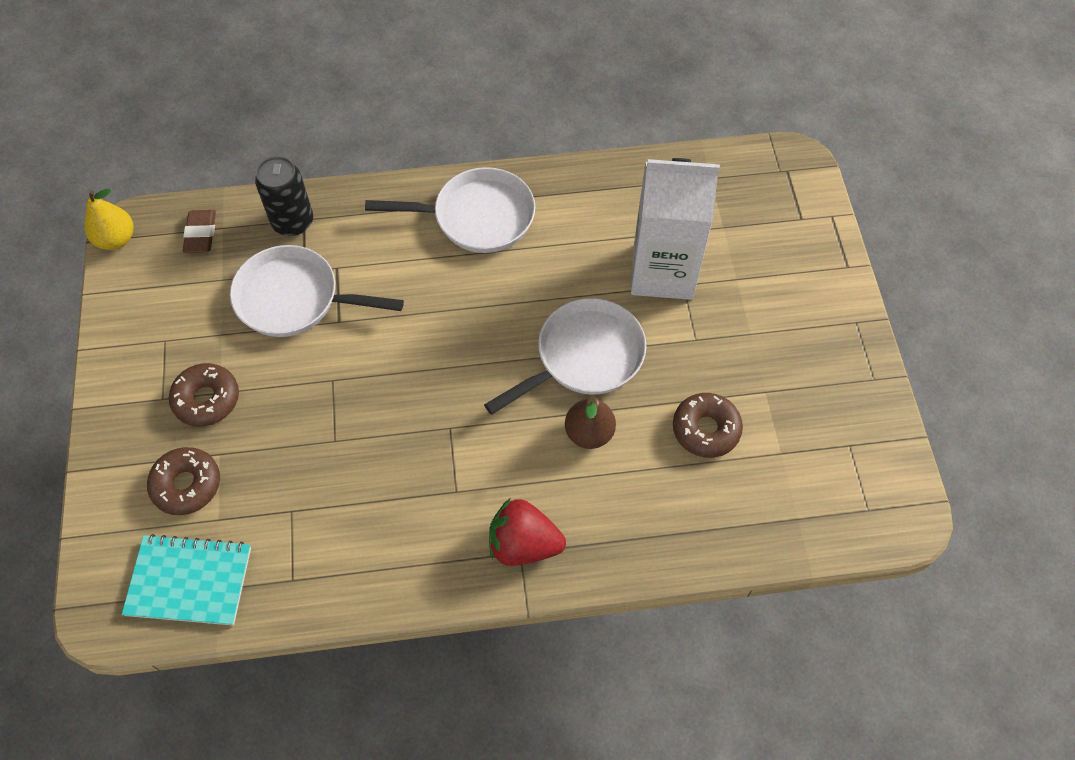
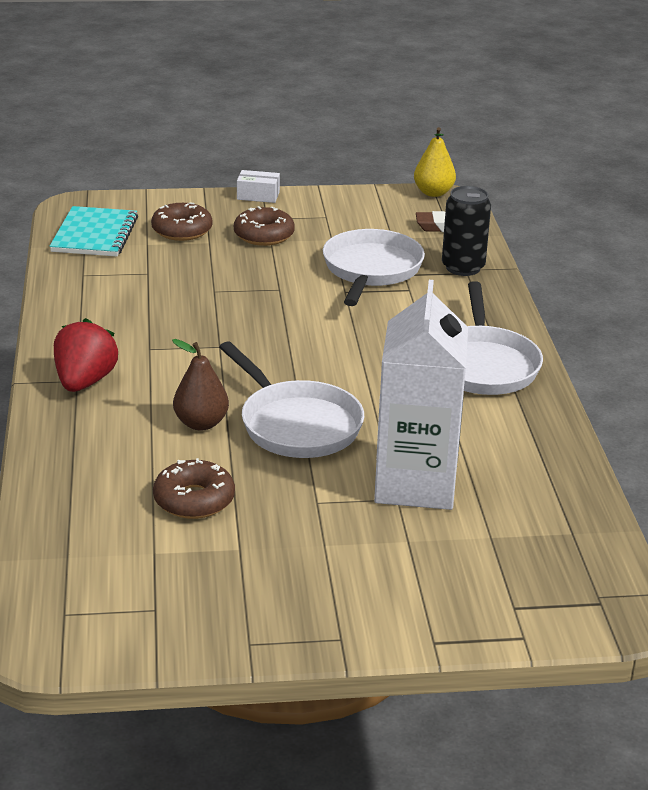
camera: 90 degrees right, 30 degrees down
(101, 410) = (258, 196): none -> white box

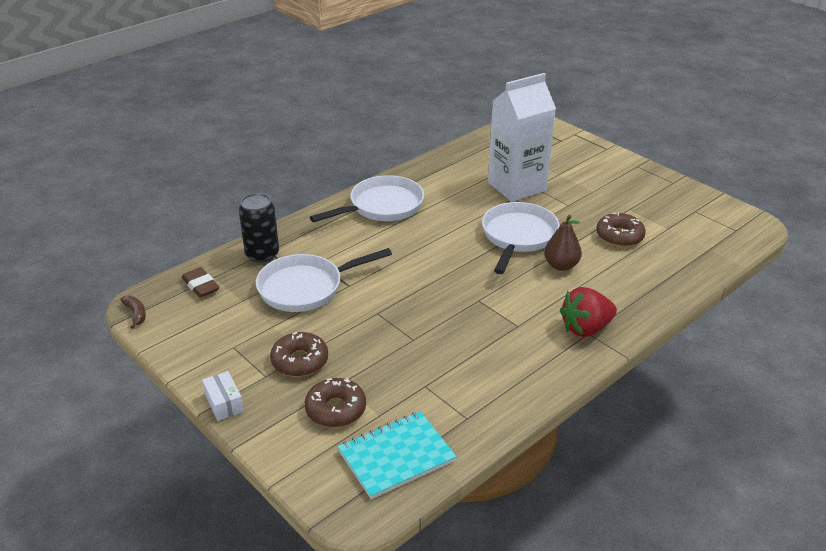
camera: 125 degrees left, 5 degrees up
(433, 193) = (136, 314): yellow pear -> brown banana

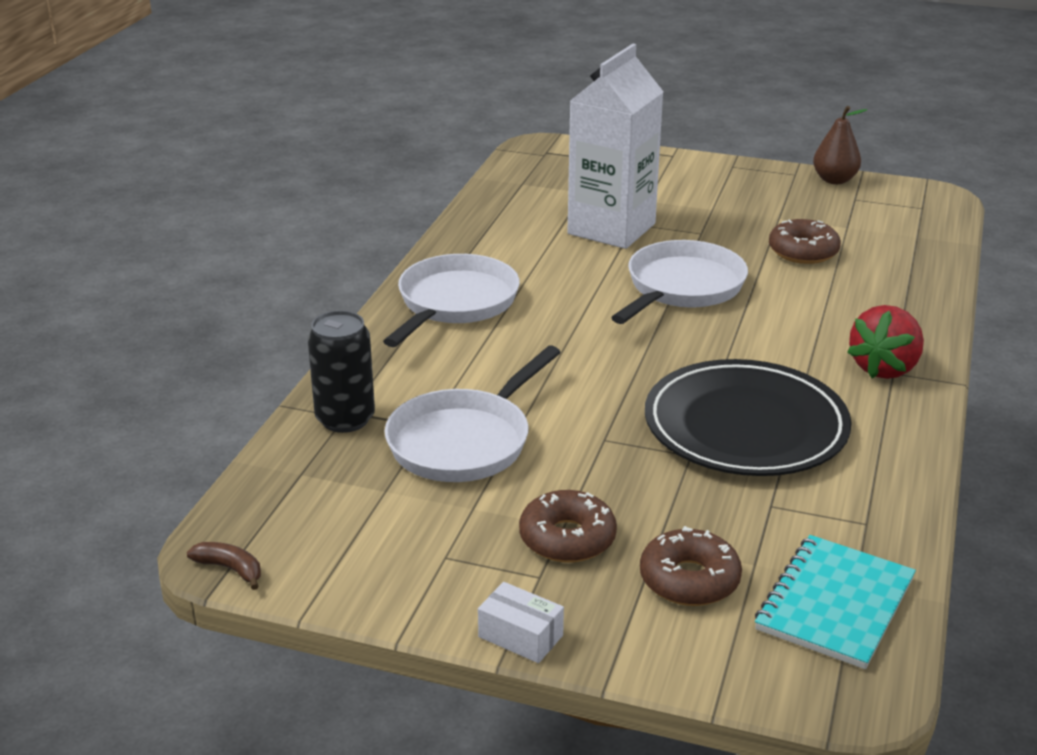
camera: 30 degrees left, 5 degrees down
(200, 286) = (294, 493): brown eraser -> none
(462, 334) = (745, 426): none -> black plate
(518, 237) = (682, 288): white pan -> white pan turned 45 degrees clockwise
(561, 265) = (773, 306): brown pear -> brown pear (834, 180)

